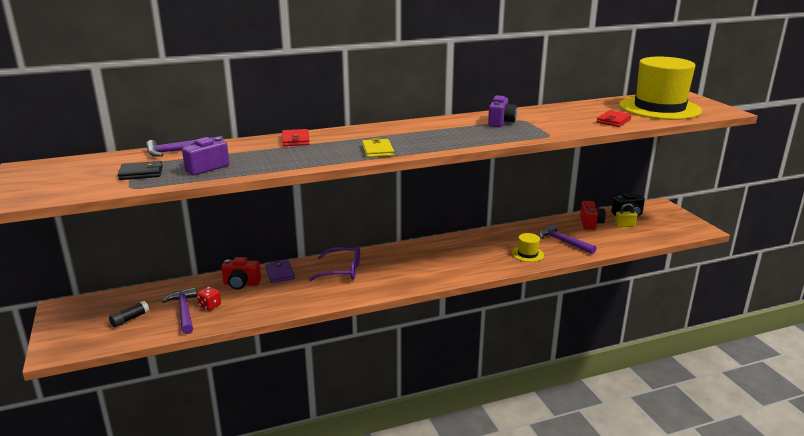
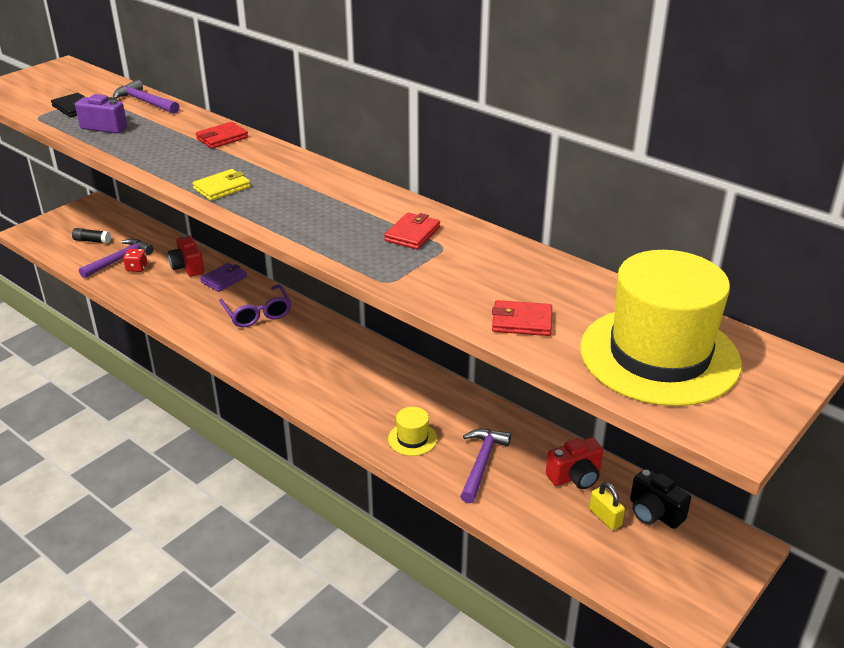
camera: 60 degrees right, 10 degrees up
(501, 122) = (412, 234): purple camera -> red wallet

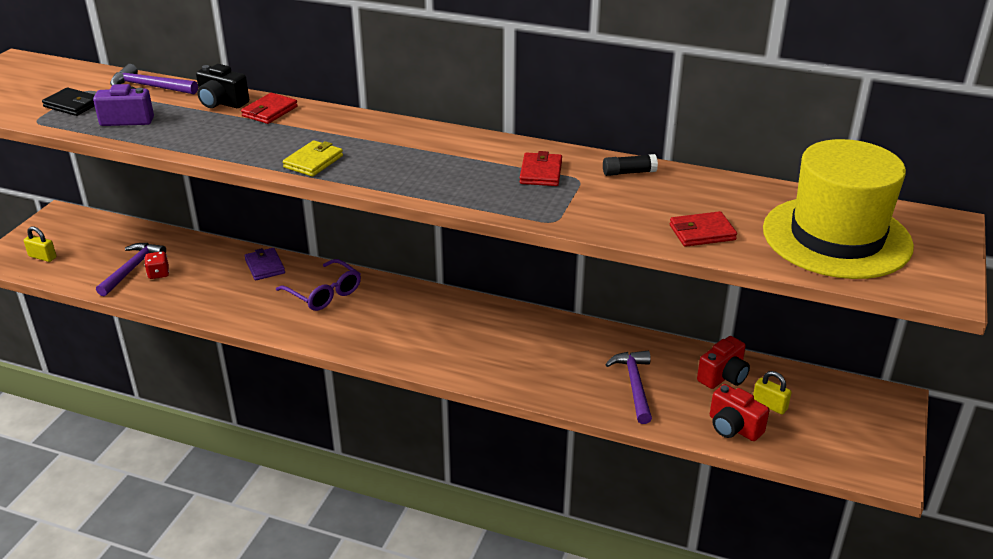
camera: 20 degrees left, 0 degrees up
(60, 236) = (42, 257): none -> yellow padlock
(92, 241) = (85, 255): black glue stick -> black glue stick (629, 172)
(188, 267) = (216, 261): red camera -> red camera (733, 427)
(224, 279) = (265, 266): purple wallet -> purple wallet turned 45 degrees counterclockwise
(412, 439) = (557, 378): yellow hat -> none
(654, 513) = (807, 391): black camera -> black camera (222, 103)

